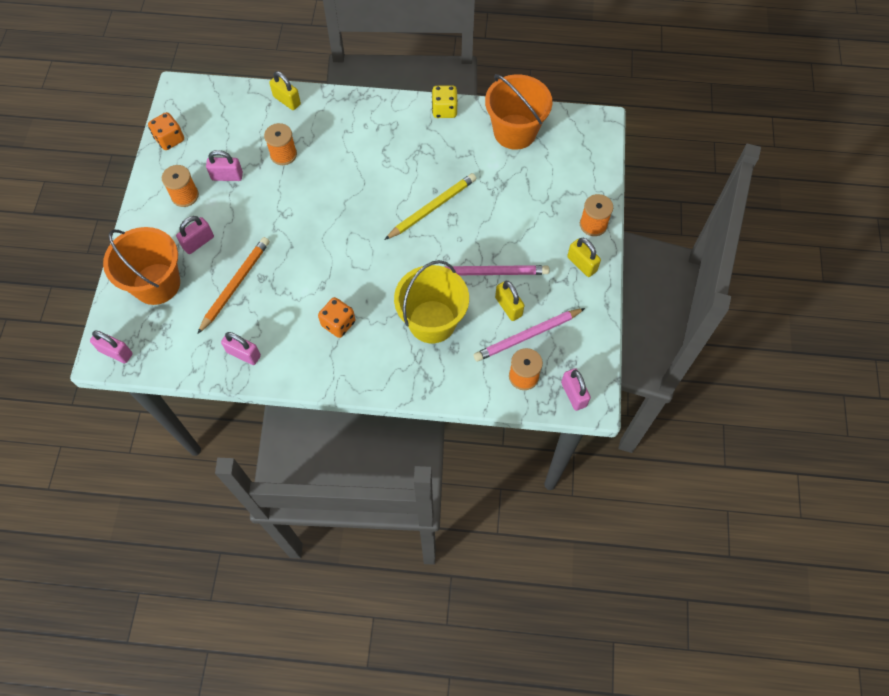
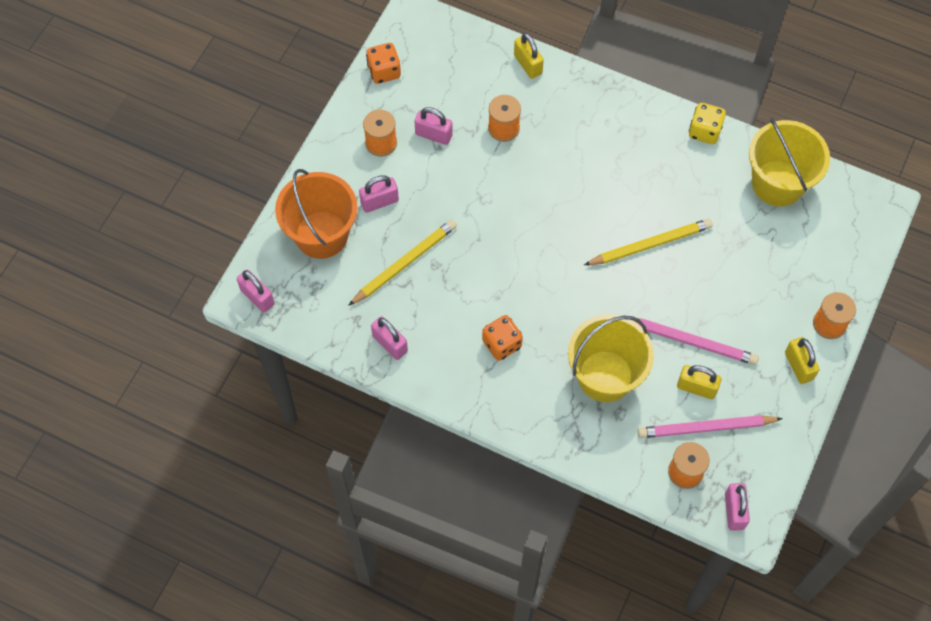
camera: 20 degrees right, 0 degrees up
(235, 285) = (404, 263): orange pencil -> yellow pencil
(508, 306) = (696, 387): yellow padlock -> yellow padlock turned 60 degrees counterclockwise
(515, 132) = (778, 183): orange bucket -> yellow bucket

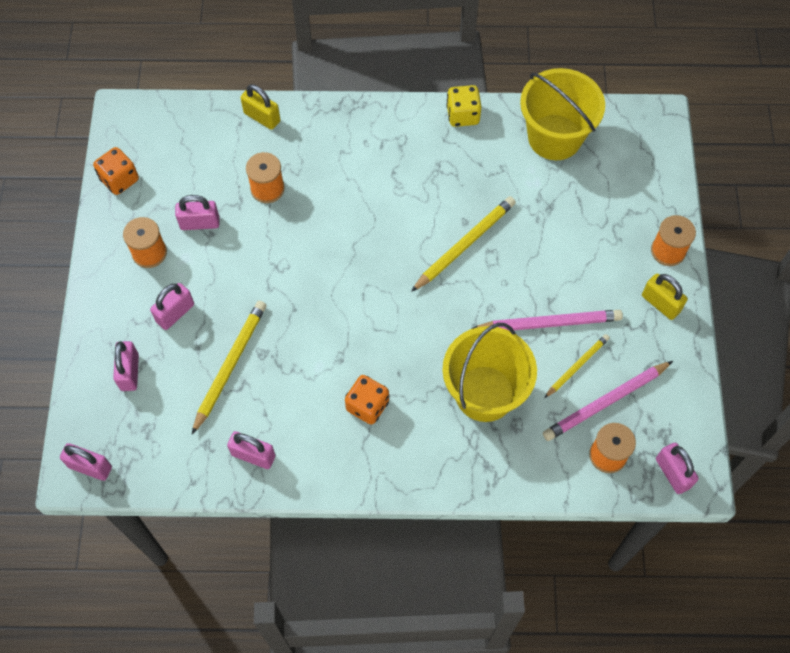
camera: 25 degrees left, 0 degrees up
(321, 235) = (129, 372): orange bucket -> pink padlock
(696, 387) = (577, 366): yellow padlock -> yellow pencil

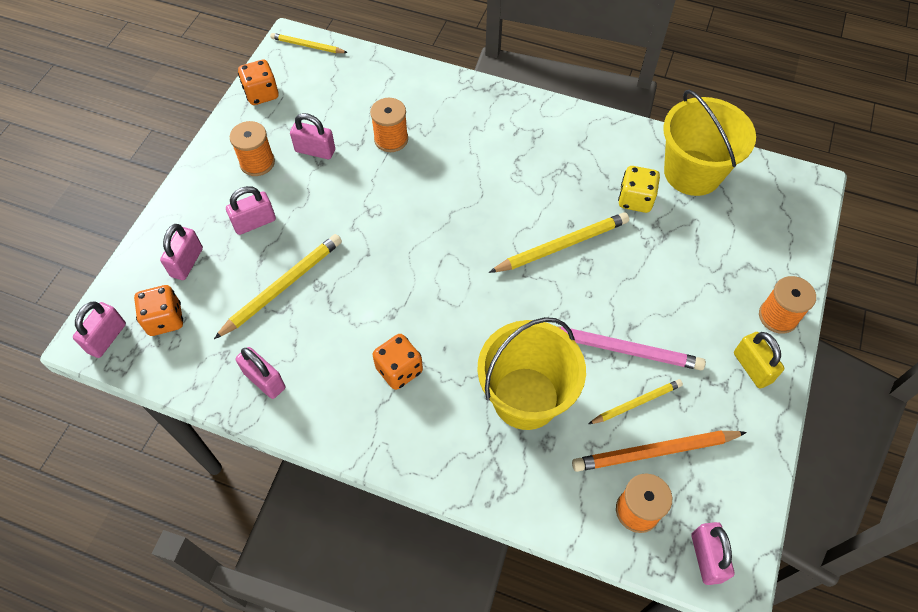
camera: 20 degrees right, 5 degrees down
(90, 467) = (107, 338): pink padlock -> pink padlock turned 75 degrees clockwise
(136, 432) = (165, 319): none -> orange dice
(141, 113) = (307, 46): none -> yellow pencil
(262, 117) = (413, 78): yellow padlock -> none
(463, 115) = (606, 128): yellow dice -> yellow dice (635, 200)
(605, 402) = (655, 452): pink pencil -> orange pencil

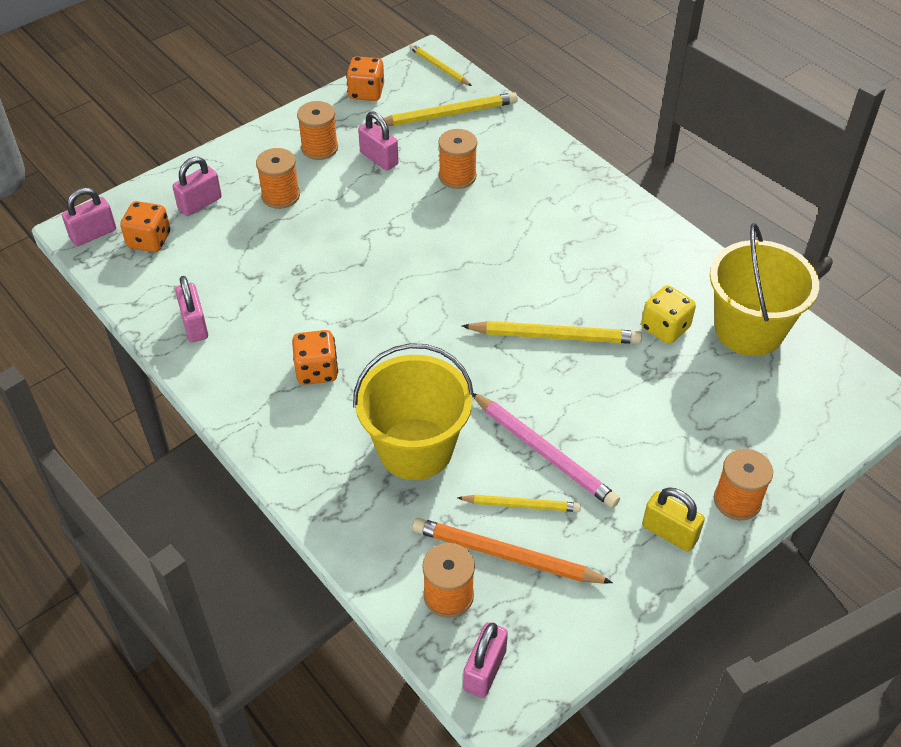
camera: 30 degrees right, 10 degrees down
(254, 222) = (280, 196): pink padlock -> orange spool
(282, 286) = (266, 258): yellow pencil -> yellow pencil (448, 114)
(752, 367) = (669, 532): yellow padlock -> yellow padlock turned 60 degrees counterclockwise

